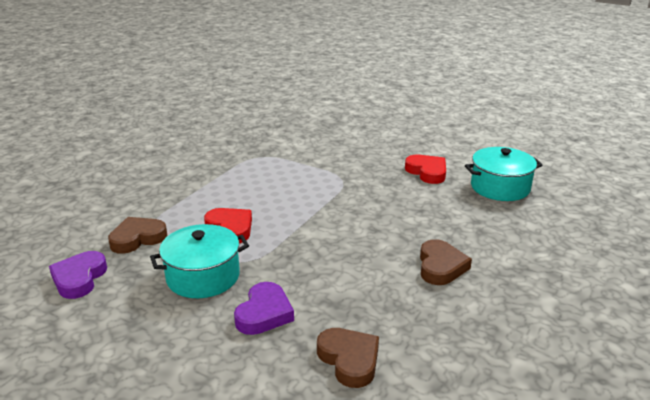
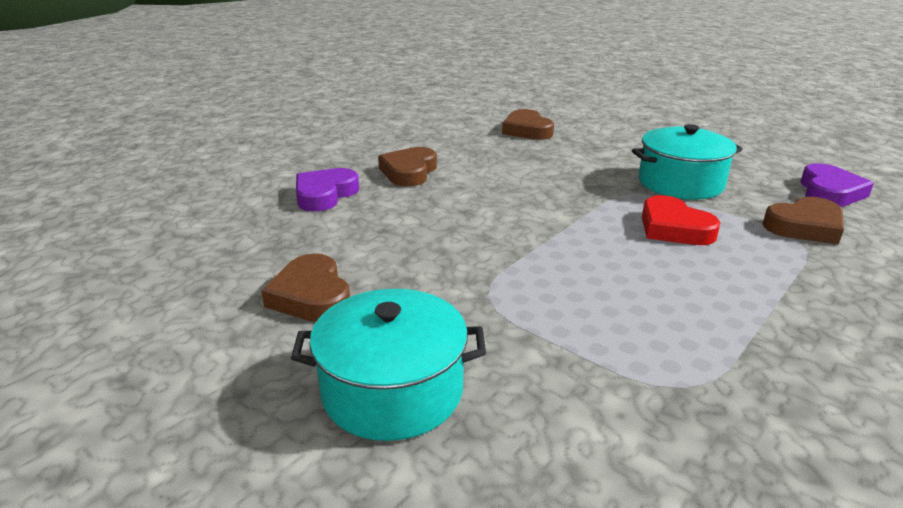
camera: 170 degrees left, 0 degrees up
(264, 313) = (602, 155): purple heart -> purple heart (325, 194)
(427, 172) = (311, 296): red heart -> brown heart
(500, 187) = (218, 253): turquoise pot -> turquoise pot (392, 390)

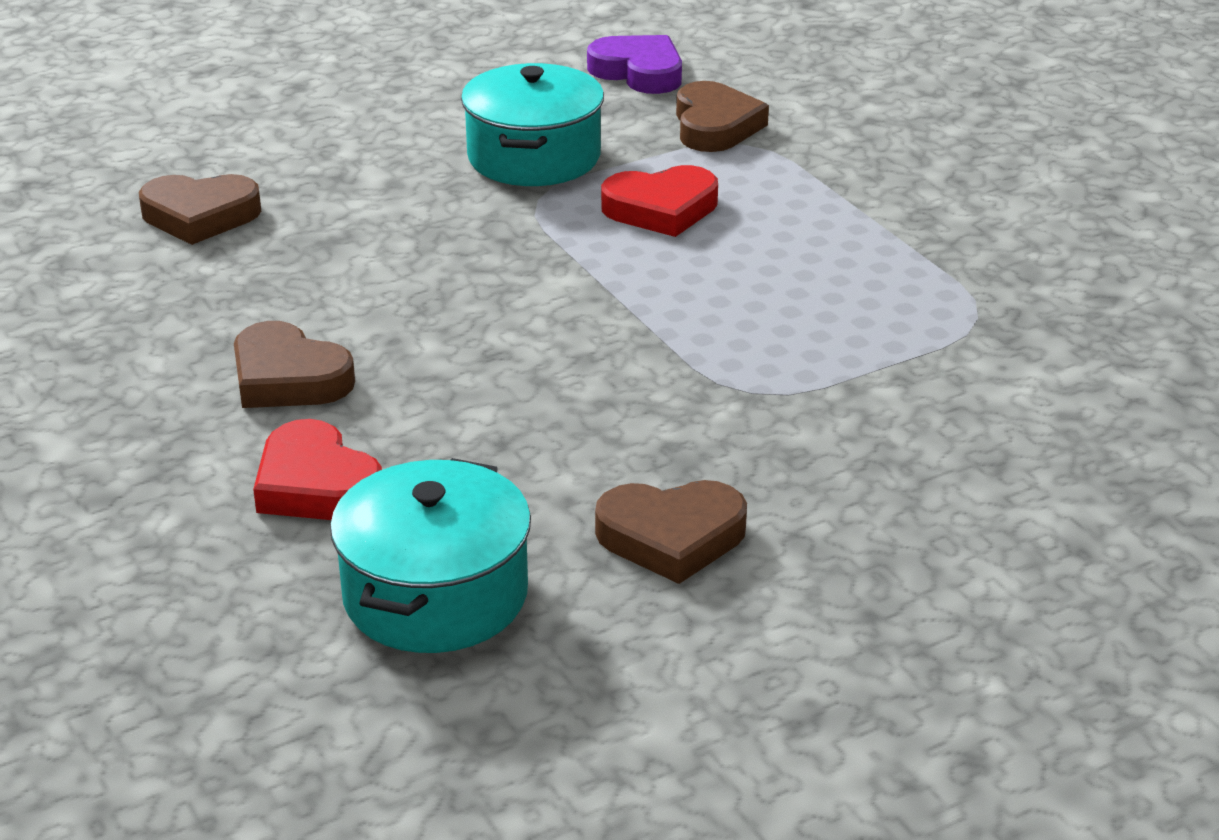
camera: 70 degrees left, 5 degrees up
(325, 194) = (316, 485): purple heart -> red heart
(392, 390) = (913, 499): turquoise pot -> turquoise pot (435, 594)

